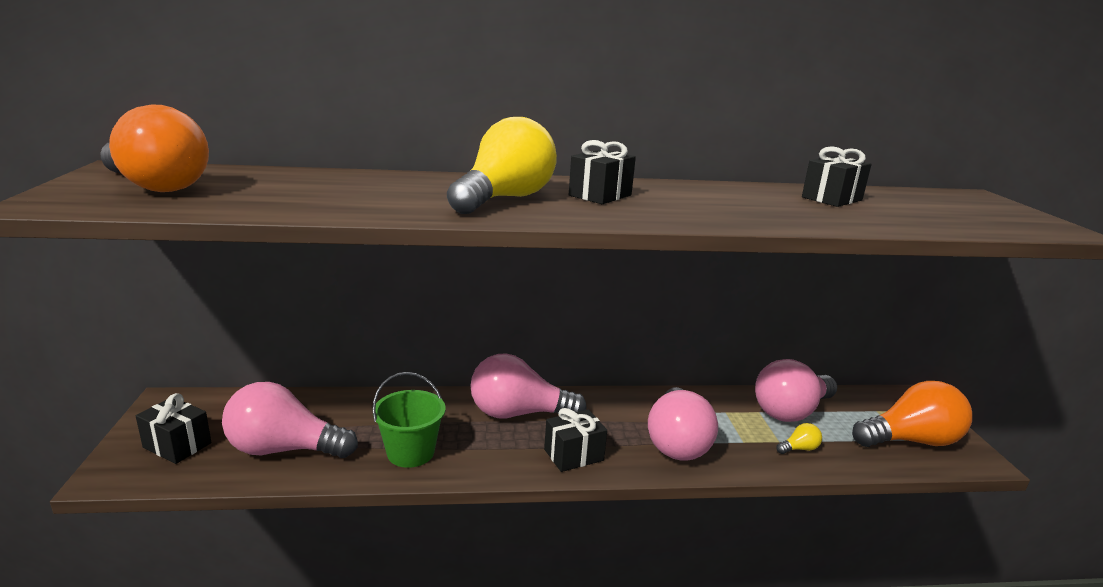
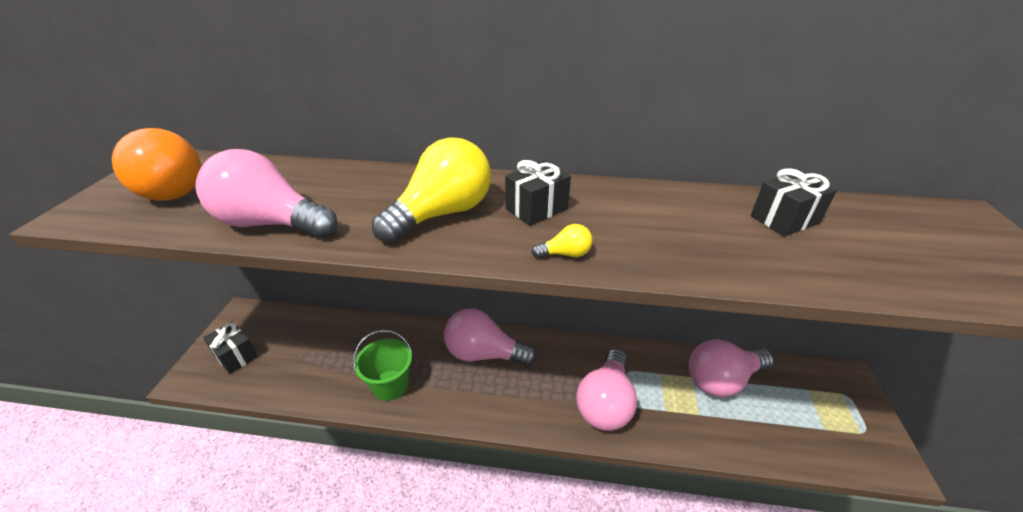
camera: 15 degrees right, 15 degrees up
(284, 449) = (303, 369): pink light bulb -> pink light bulb (271, 223)
(573, 455) = (514, 405): black gift -> none
(799, 449) = (715, 426): yellow light bulb -> yellow light bulb (565, 254)
(910, 440) = (831, 431): orange light bulb -> none

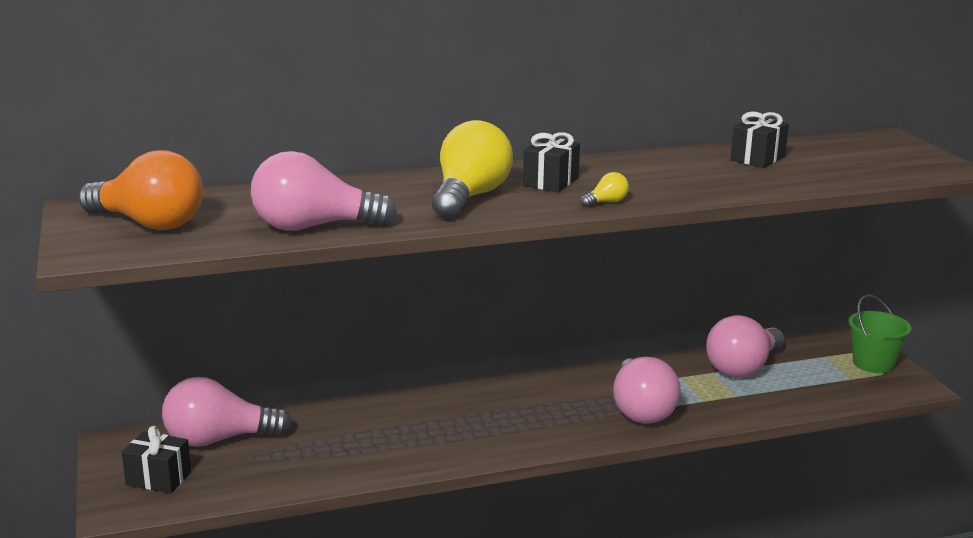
camera: 25 degrees left, 15 degrees down
(390, 385) = (392, 453): green bucket -> green bucket (873, 363)
(484, 354) = (479, 405): pink light bulb -> pink light bulb (219, 439)

